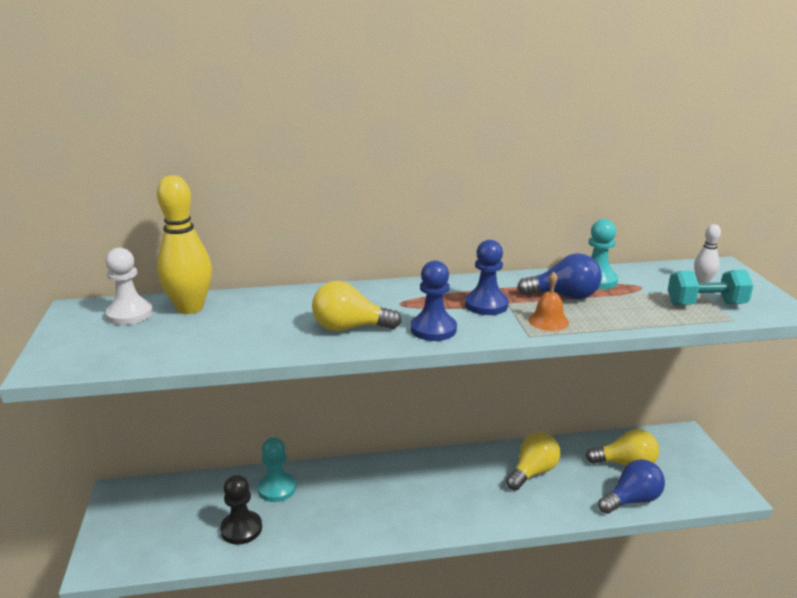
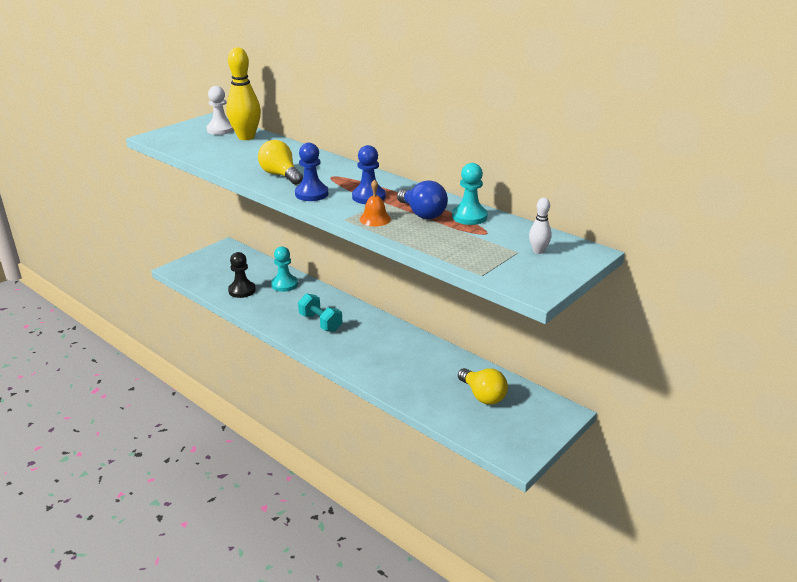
camera: 50 degrees right, 5 degrees up
(533, 472) = (417, 361): yellow light bulb -> none
(632, 500) = (442, 411): blue light bulb -> none
(706, 304) = (493, 260): turquoise dumbbell -> turquoise dumbbell (320, 322)

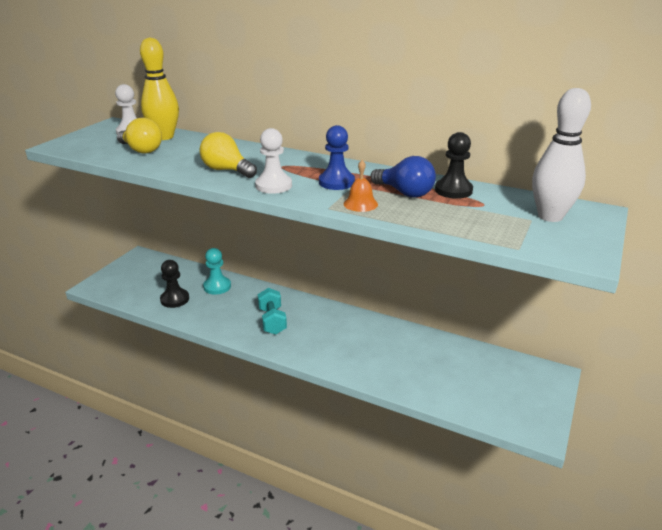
camera: 15 degrees left, 0 degrees up
(311, 194) = (273, 186): blue pawn -> white pawn
(320, 322) = (272, 321): turquoise dumbbell -> turquoise dumbbell turned 45 degrees clockwise
(469, 217) = (453, 190): turquoise pawn -> black pawn
(483, 396) = (470, 371): yellow light bulb -> yellow light bulb (141, 150)
(538, 251) = (550, 216): white bowling pin -> white bowling pin, size x2.07

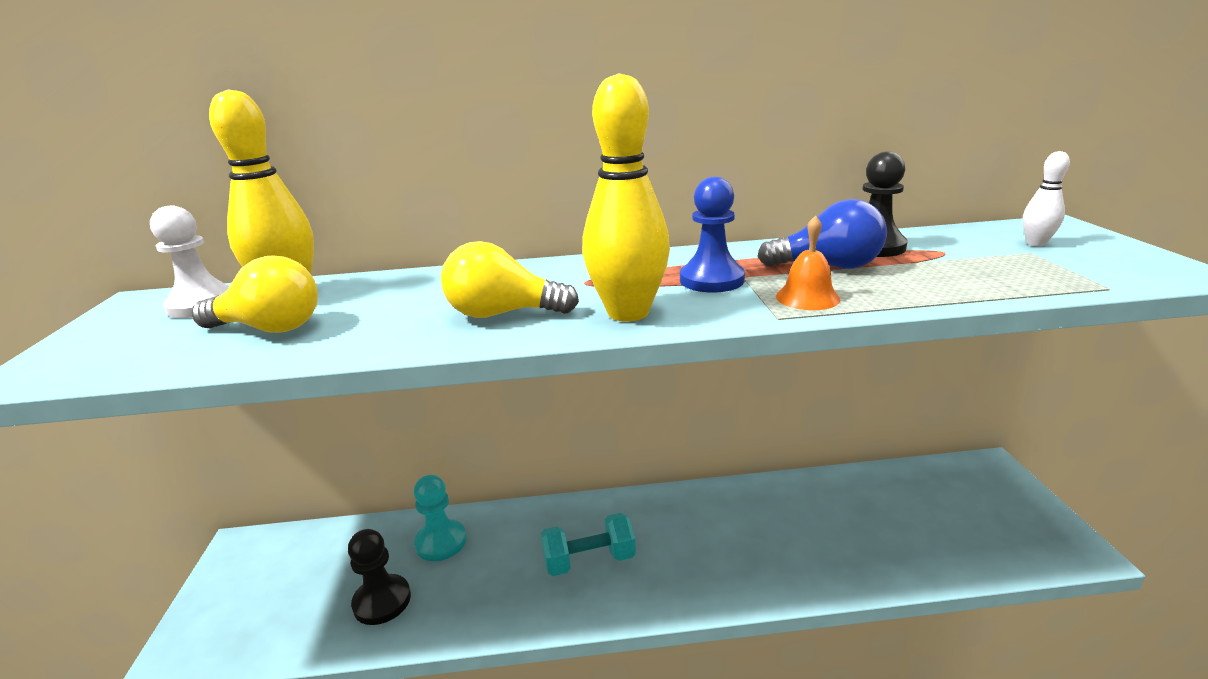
camera: 30 degrees left, 5 degrees down
(272, 321) = (589, 560): turquoise dumbbell -> turquoise dumbbell turned 60 degrees counterclockwise
(273, 186) = (628, 313): white pawn -> yellow bowling pin
(550, 216) = (1036, 243): white bowling pin -> white bowling pin, size x0.48

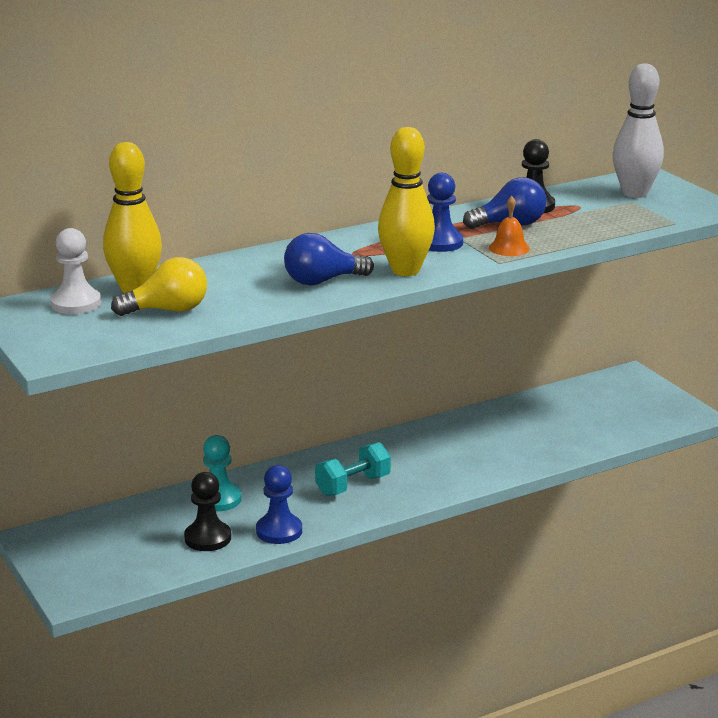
camera: 25 degrees left, 0 degrees up
(461, 614) = (279, 531): none -> blue pawn
(502, 314) = (322, 281): yellow light bulb -> blue light bulb
(1036, 243) = (634, 193): white bowling pin -> white bowling pin, size x2.07

